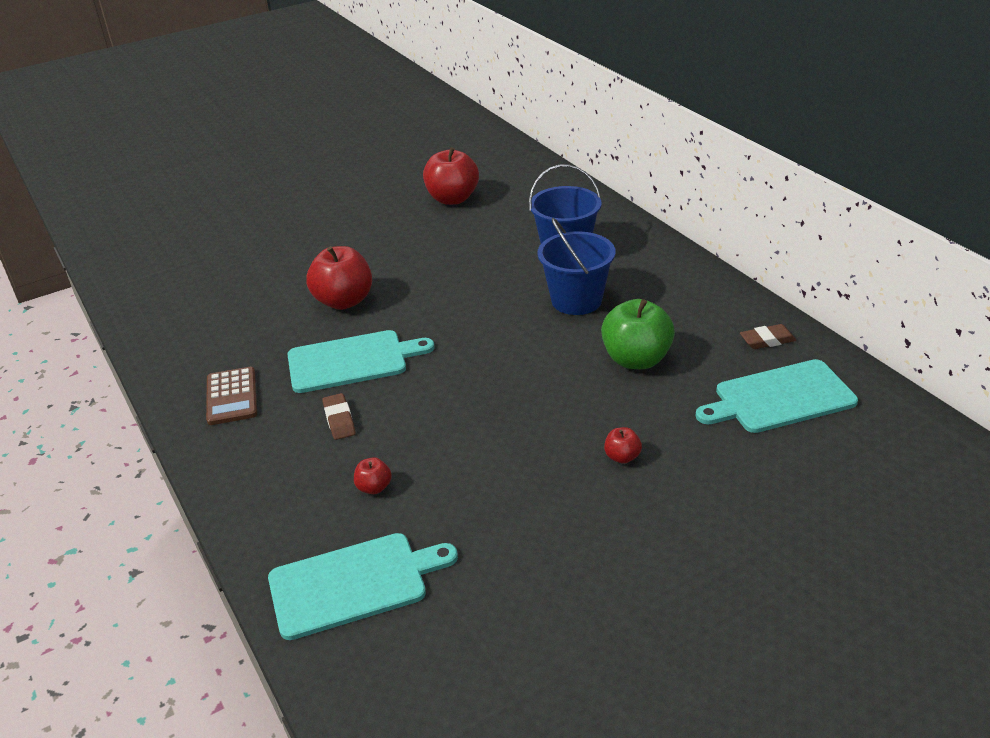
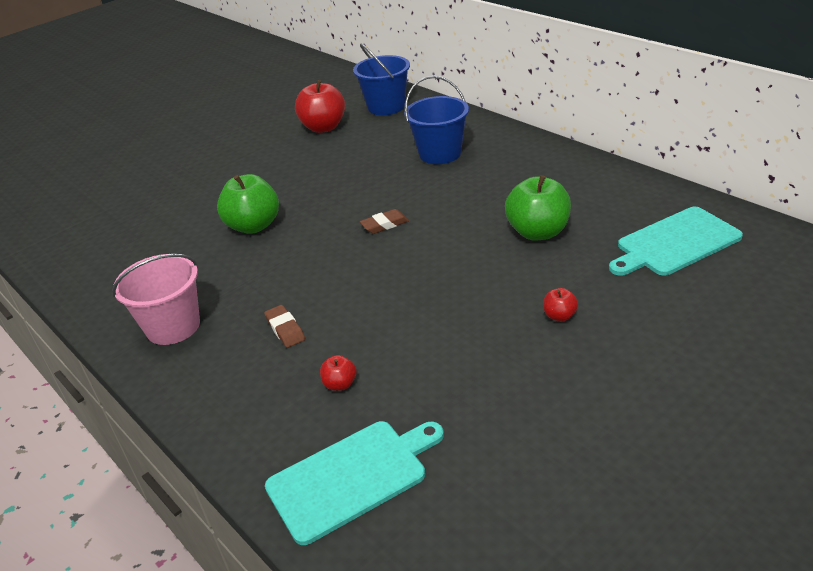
camera: 10 degrees left, 0 degrees up
(231, 397) = (173, 326): brown calculator -> pink bucket
(344, 301) = (254, 226): red apple -> green apple
(352, 361) = (279, 276): turquoise cutting board -> none
(576, 300) = (465, 192): blue bucket -> blue bucket (386, 107)
(767, 340) = (643, 199): brown eraser -> brown eraser (385, 225)

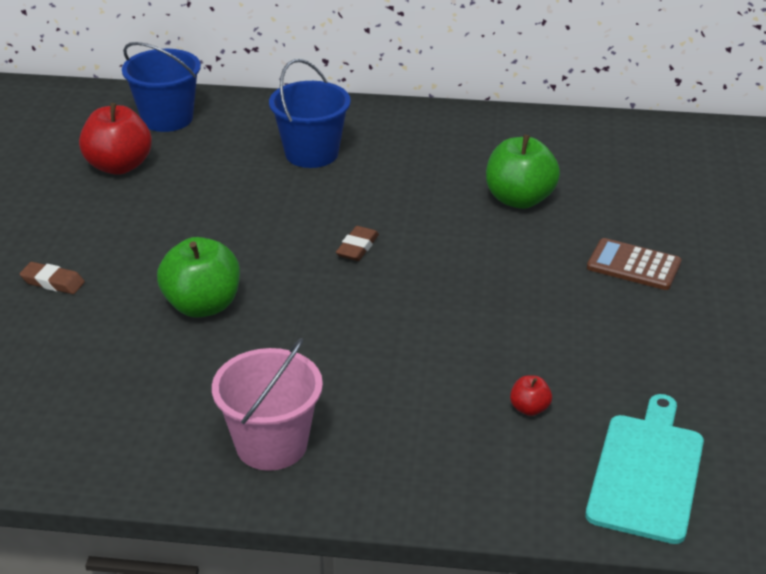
camera: 45 degrees left, 0 degrees up
(285, 329) = (403, 389): brown eraser -> brown eraser (53, 282)
(559, 316) = (633, 265): red apple -> brown calculator
(675, 243) = (644, 167): turquoise cutting board -> none

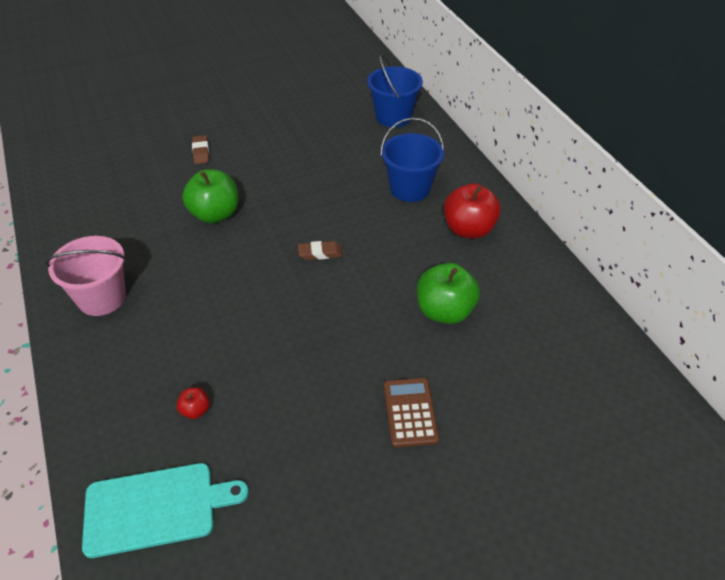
camera: 60 degrees right, 10 degrees up
(119, 166) = (327, 123): red apple -> red apple (468, 229)

